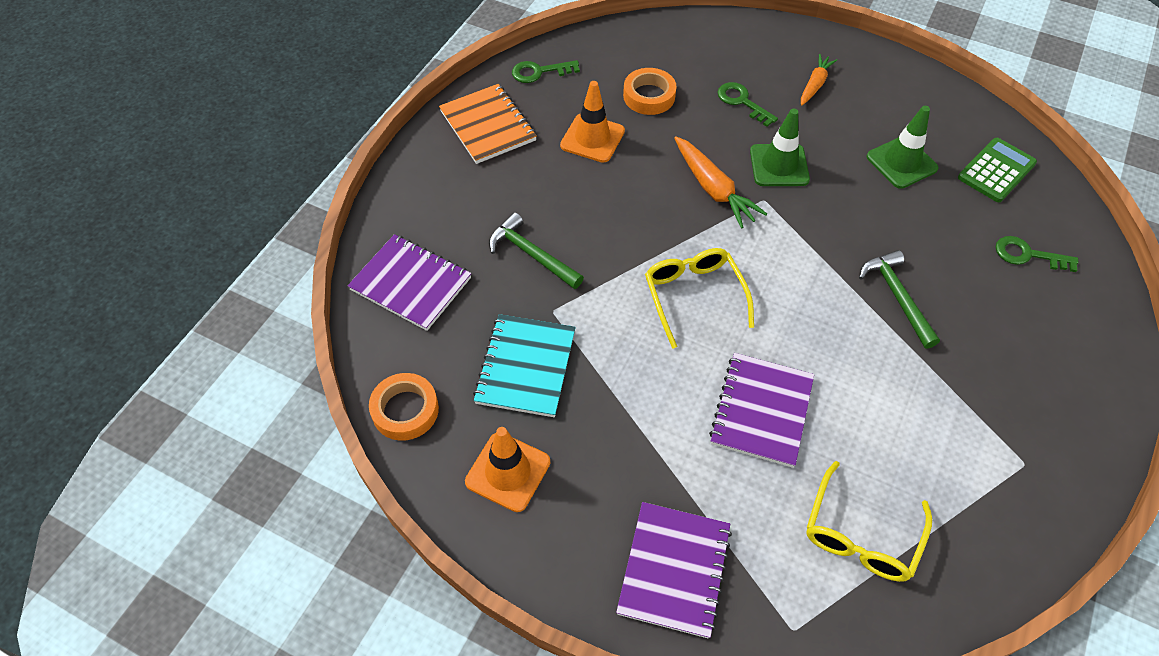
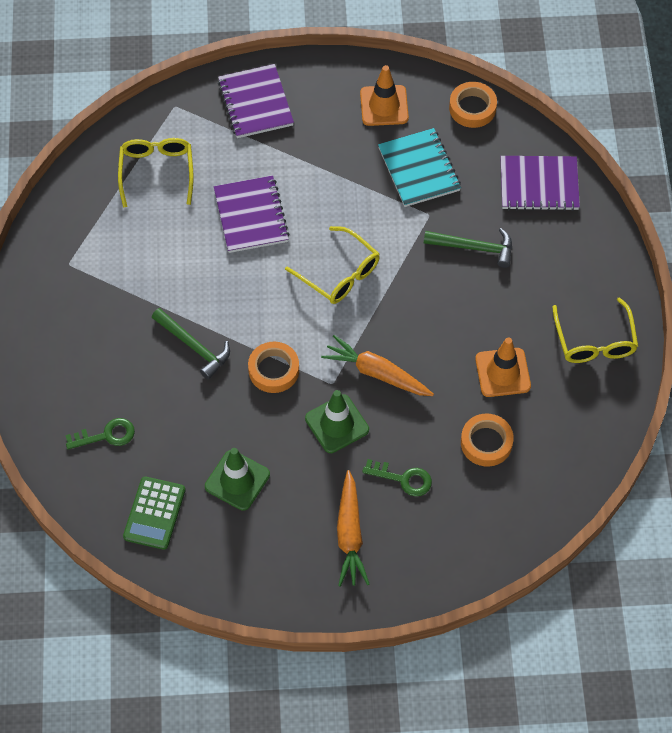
camera: 150 degrees right, 5 degrees up
(488, 126) = (594, 341): orange notebook -> yellow glasses
(539, 72) = (597, 420): green key -> none
(815, 84) = (350, 535): orange carrot -> orange carrot, size x1.54
(818, 236) = (273, 370): none -> orange tape

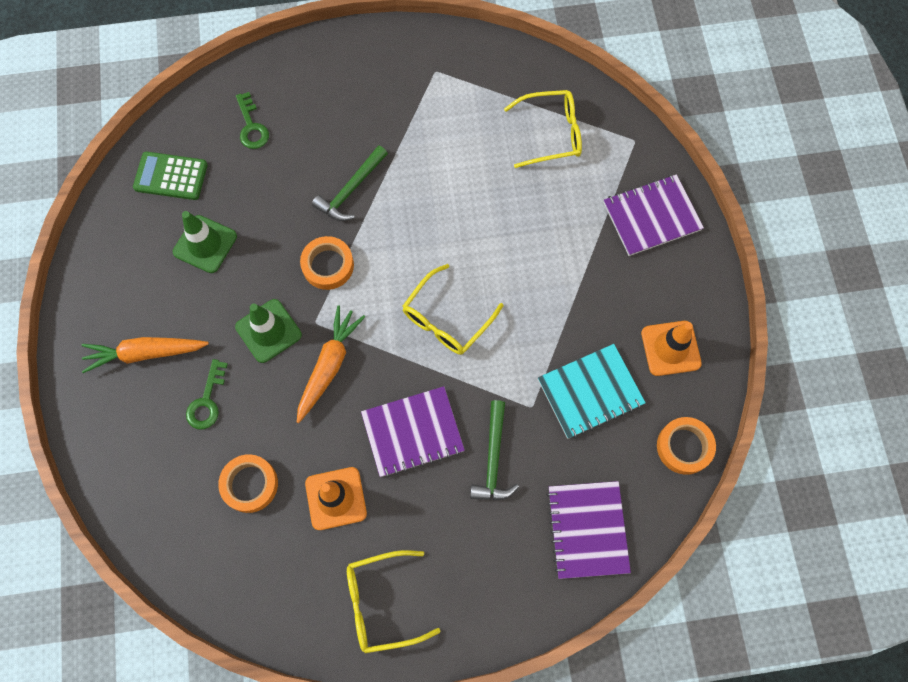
camera: 85 degrees right, 10 degrees up
(251, 216) = (508, 226): purple notebook -> purple notebook (412, 432)

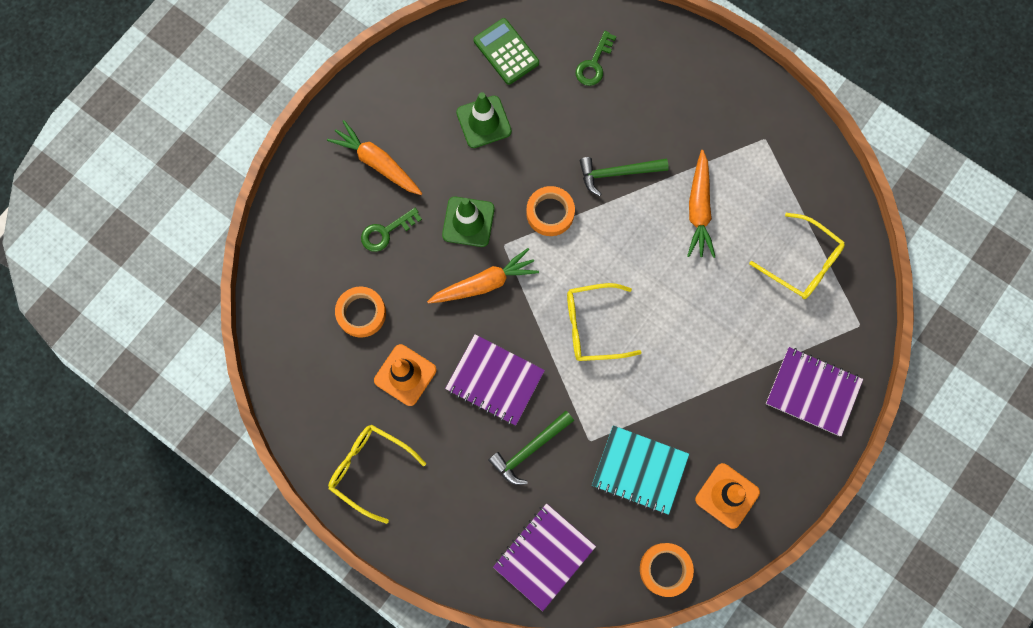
camera: 45 degrees right, 5 degrees up
(439, 162) = (699, 209): none -> orange carrot

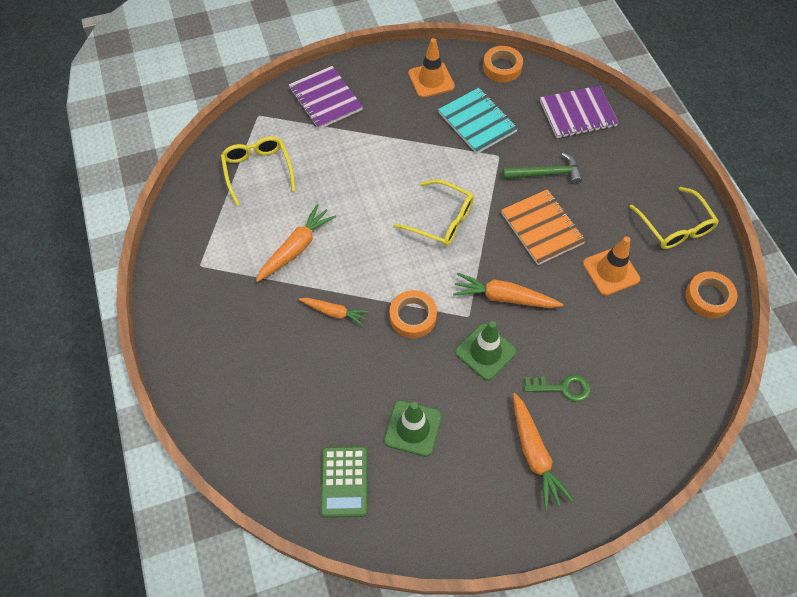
camera: 145 degrees left, 15 degrees down
(361, 313) = (622, 336): orange tape -> orange tape (708, 297)
(495, 380) = (542, 228): purple notebook -> orange notebook
(594, 64) = (277, 415): green key -> none
(617, 173) = (334, 312): green hammer -> orange carrot

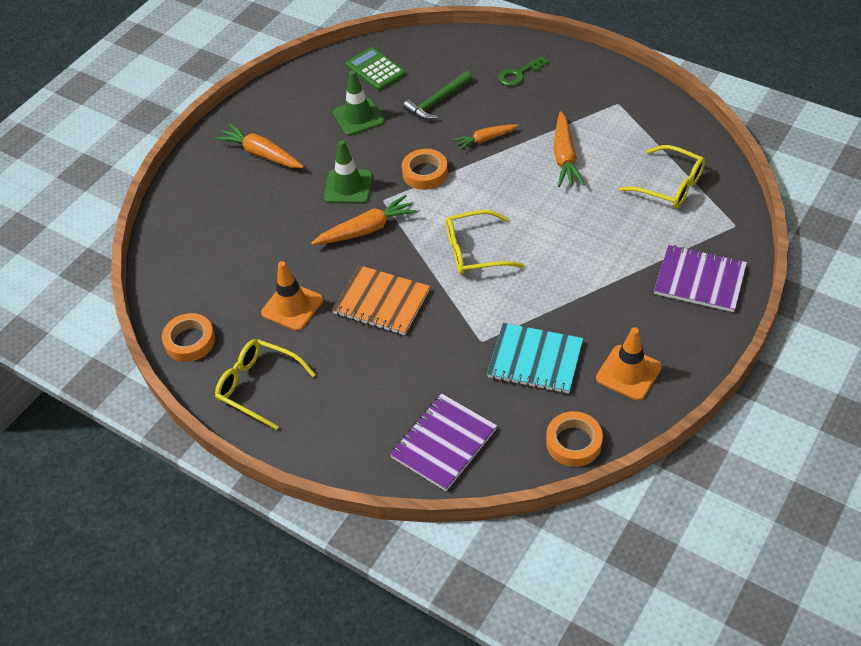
camera: 145 degrees right, 10 degrees down
(546, 174) = (420, 354): green hammer -> green hammer (437, 101)
(562, 388) = (271, 201): green key -> green key (519, 74)

